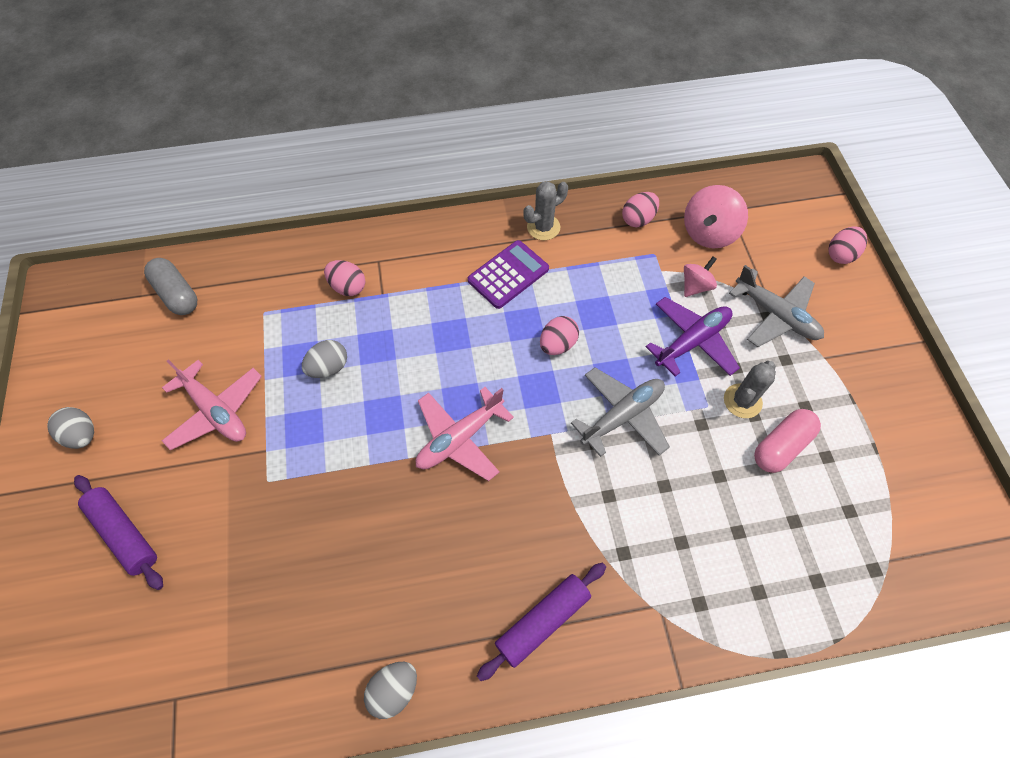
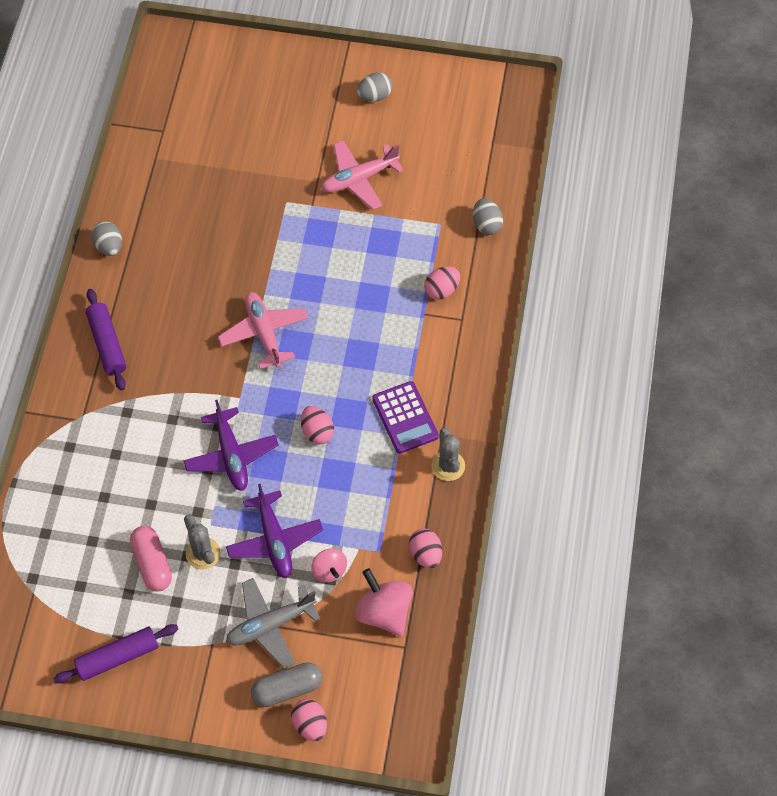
camera: 110 degrees right, 0 degrees up
(124, 533) = (285, 114): purple rolling pin -> purple rolling pin (118, 657)
(177, 294) = (483, 167): grey capsule -> grey capsule (287, 689)
(328, 367) = (366, 259): grey egg -> grey egg (486, 224)
(622, 416) = (231, 455): grey plane -> purple plane

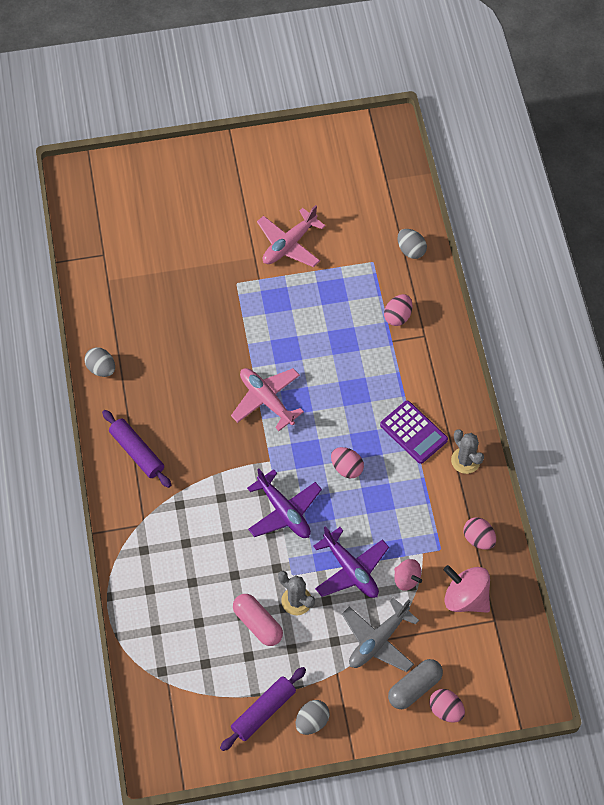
camera: 20 degrees left, 0 degrees up
(374, 96) = (271, 170): grey egg -> grey egg (312, 721)

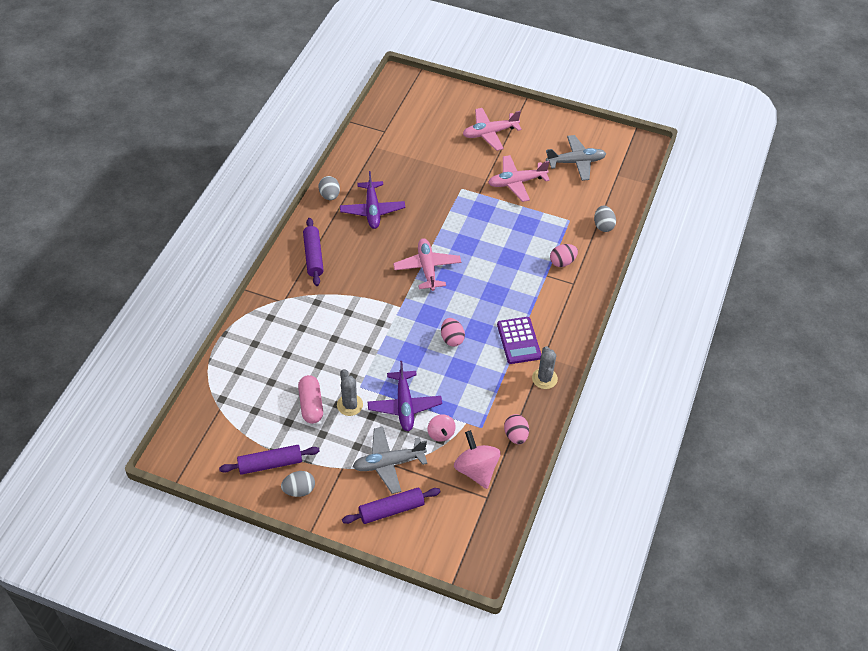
camera: 30 degrees right, 10 degrees down
(220, 196) = (490, 133): none -> pink plane
(284, 511) = (385, 343): purple plane -> purple plane (372, 210)
(334, 186) = (576, 162): none -> grey plane
(414, 687) = (391, 510): grey capsule -> purple rolling pin
(446, 710) = (403, 538): pink egg -> none

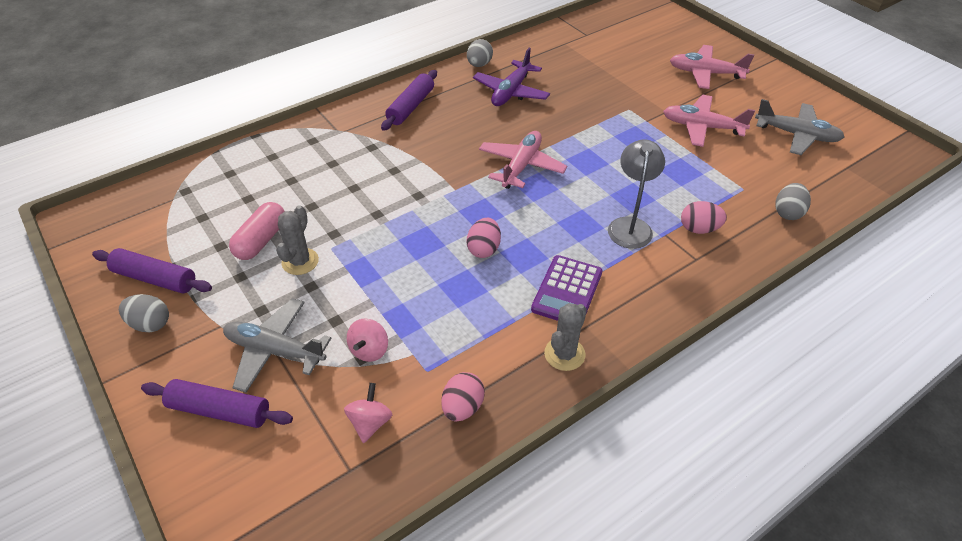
camera: 35 degrees right, 5 degrees down
(404, 405) = (358, 294): purple plane -> none
(476, 470) = (370, 422): pink spinning top -> pink spinning top, size x0.60
(523, 279) = (630, 225): none -> grey lamp

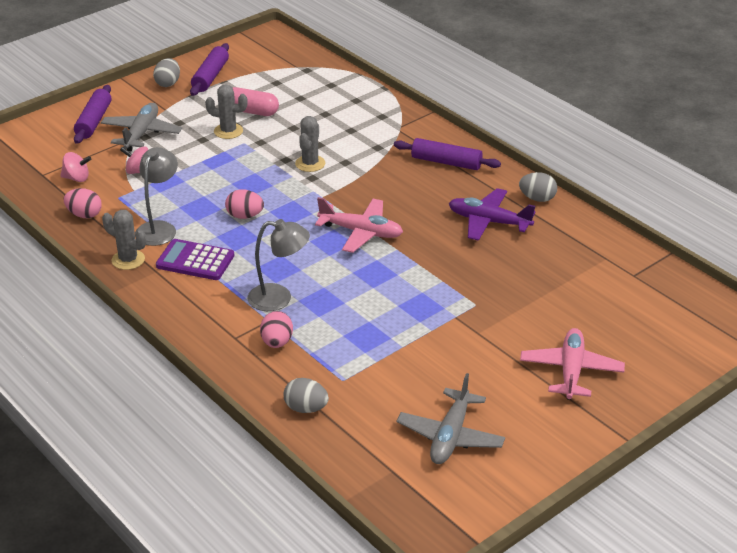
camera: 85 degrees right, 10 degrees down
(390, 195) = (310, 163): none -> grey cactus
(501, 325) = (159, 228): none -> grey lamp
(702, 127) = (451, 358): pink plane -> none

